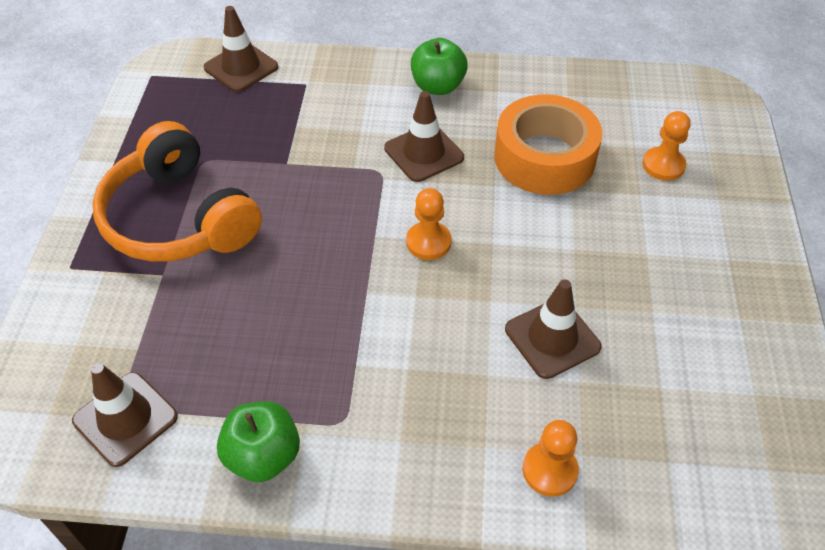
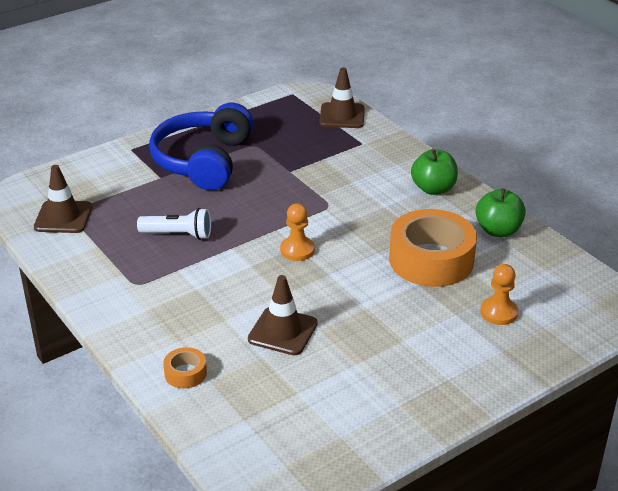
camera: 50 degrees right, 15 degrees down
(179, 218) = (203, 161): orange headphones -> blue headphones
(263, 456) = (87, 270): green apple -> green apple (498, 230)
(291, 325) = (178, 234): none -> white flashlight
(424, 153) = (367, 213): brown traffic cone -> none
(549, 470) = (185, 373): orange pawn -> orange tape

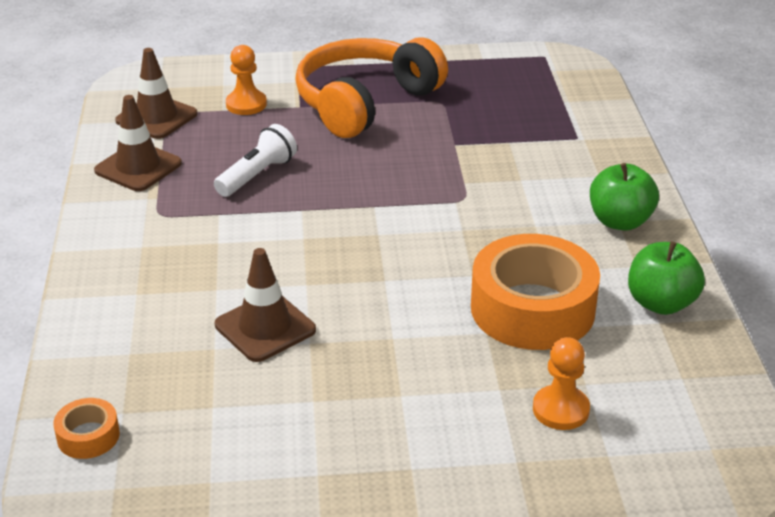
camera: 30 degrees right, 0 degrees up
(178, 234) = (257, 175): white flashlight -> white flashlight turned 90 degrees counterclockwise
(185, 373) = (112, 333): orange tape -> orange tape (88, 436)
(203, 161) = (365, 102): blue headphones -> orange headphones
(297, 250) = (374, 238): orange pawn -> orange pawn (246, 104)
(342, 116) = (582, 98): brown traffic cone -> brown traffic cone (138, 167)

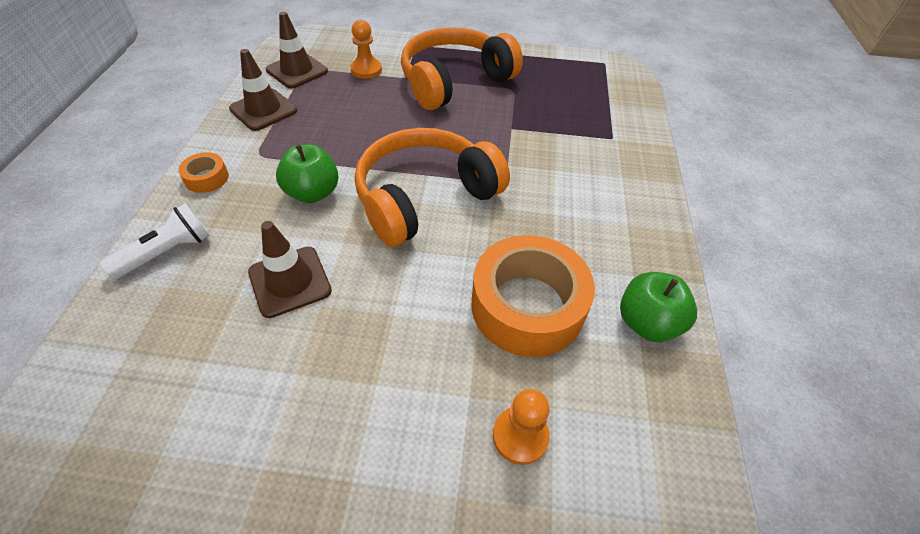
camera: 10 degrees right, 15 degrees up
(88, 436) = (86, 373): orange tape -> orange tape (207, 178)
(257, 175) = (348, 131): white flashlight -> white flashlight (167, 252)
(381, 229) = (425, 197): none -> orange headphones
(620, 221) = (629, 226): green apple -> green apple (313, 193)

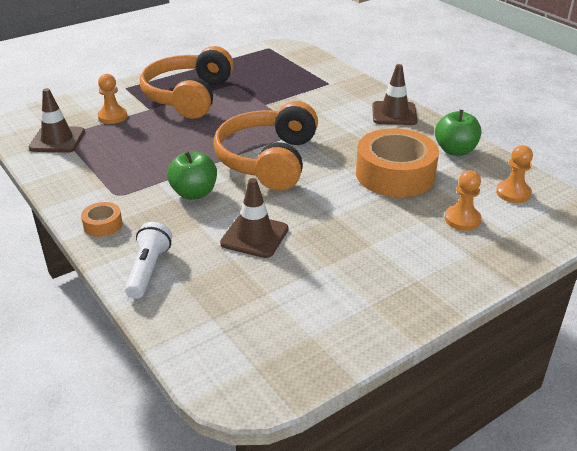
camera: 40 degrees left, 15 degrees down
(263, 110) = (74, 172): brown traffic cone -> brown traffic cone (394, 114)
(643, 449) = (513, 193): none -> orange pawn

